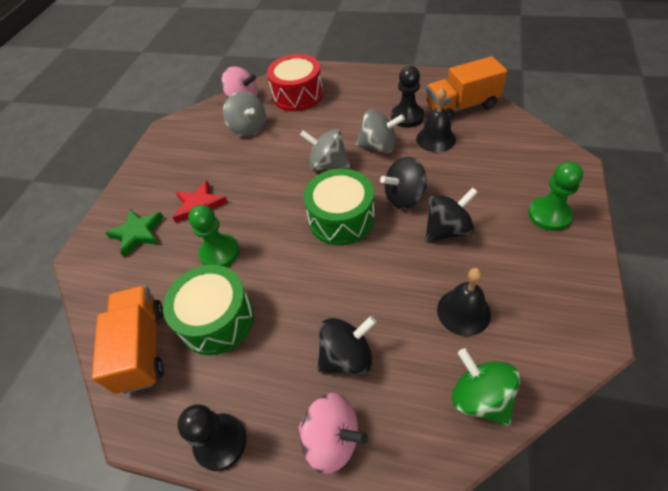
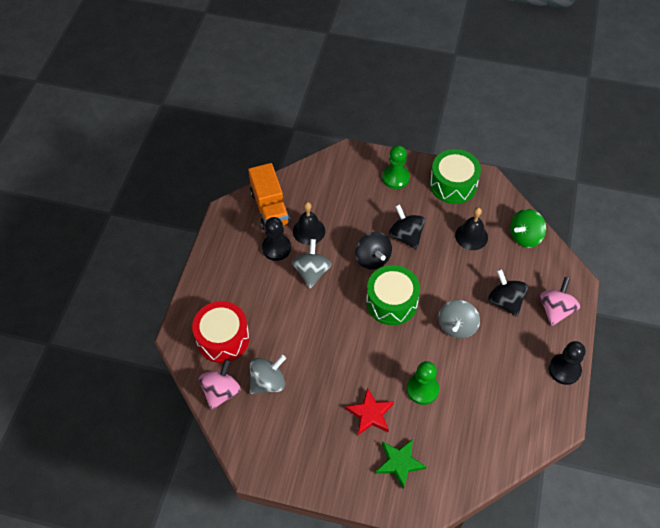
camera: 95 degrees left, 5 degrees up
(142, 347) = (507, 432): orange truck -> none
(217, 319) = (482, 383): green drum -> green drum (453, 184)
(328, 164) = (329, 311): grey spinning top -> grey spinning top (457, 326)

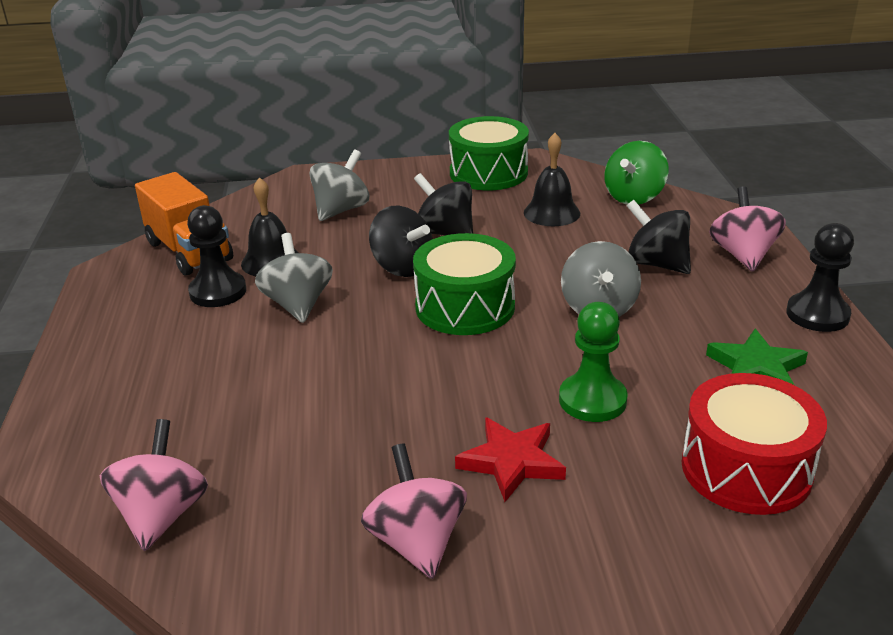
camera: 20 degrees left, 25 degrees down
(223, 338) = (143, 431): red drum -> red drum (746, 468)
(268, 382) = (267, 471): grey spinning top -> grey spinning top (341, 210)
(315, 443) = (417, 542): none -> pink spinning top
(395, 178) = (394, 183): green pawn -> none
(399, 463) = (620, 522): green star -> green star (756, 368)

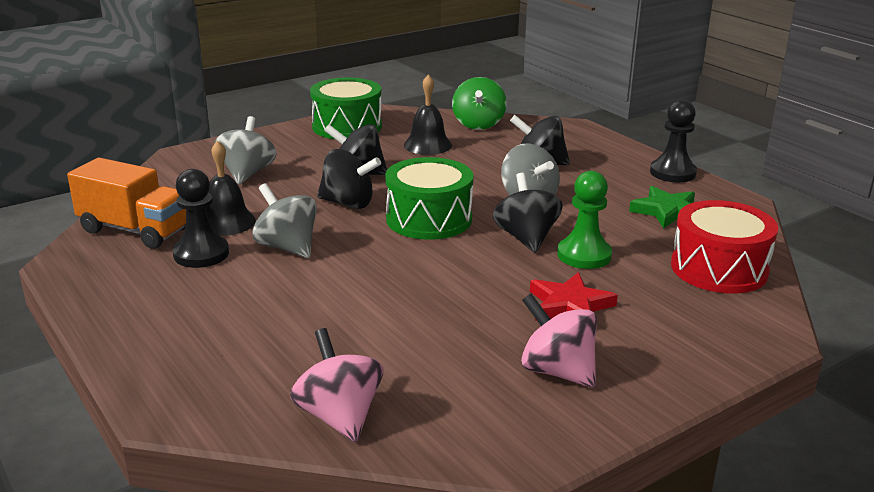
camera: 30 degrees left, 5 degrees down
(547, 359) = (526, 238): none -> black spinning top
(743, 255) = (591, 147): pink spinning top -> none

